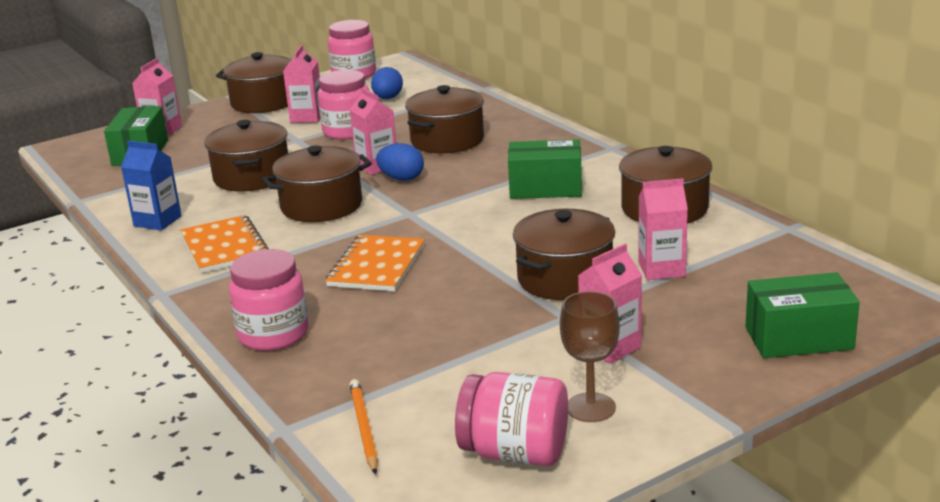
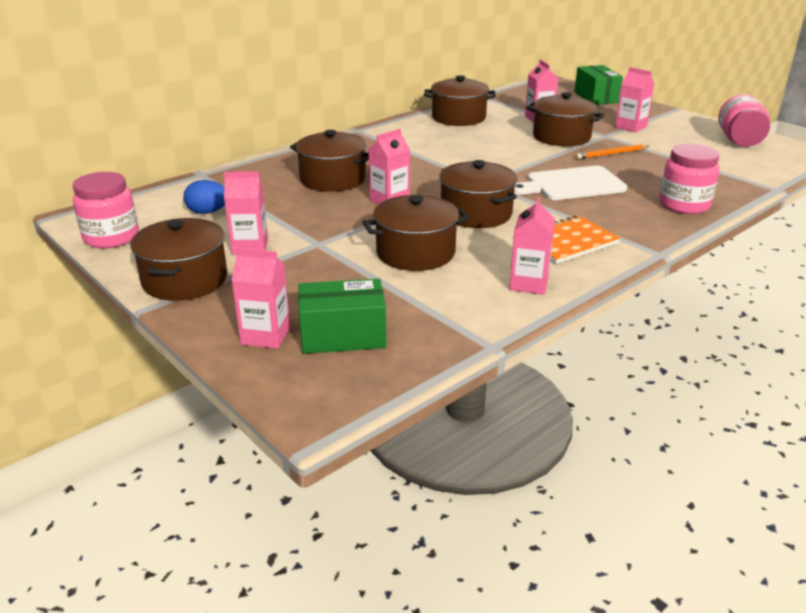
camera: 100 degrees left, 5 degrees up
(157, 221) = (528, 283): blue carton -> pink carton
(347, 131) = (300, 221): pink jar -> none
(363, 428) = (754, 171): orange pencil -> orange pencil (611, 154)
(377, 266) = (571, 184): orange notebook -> white cutting board
(401, 178) = (416, 189): blue egg -> none
(545, 188) = (430, 145): green box -> none
(590, 407) = (688, 129): brown goblet -> none

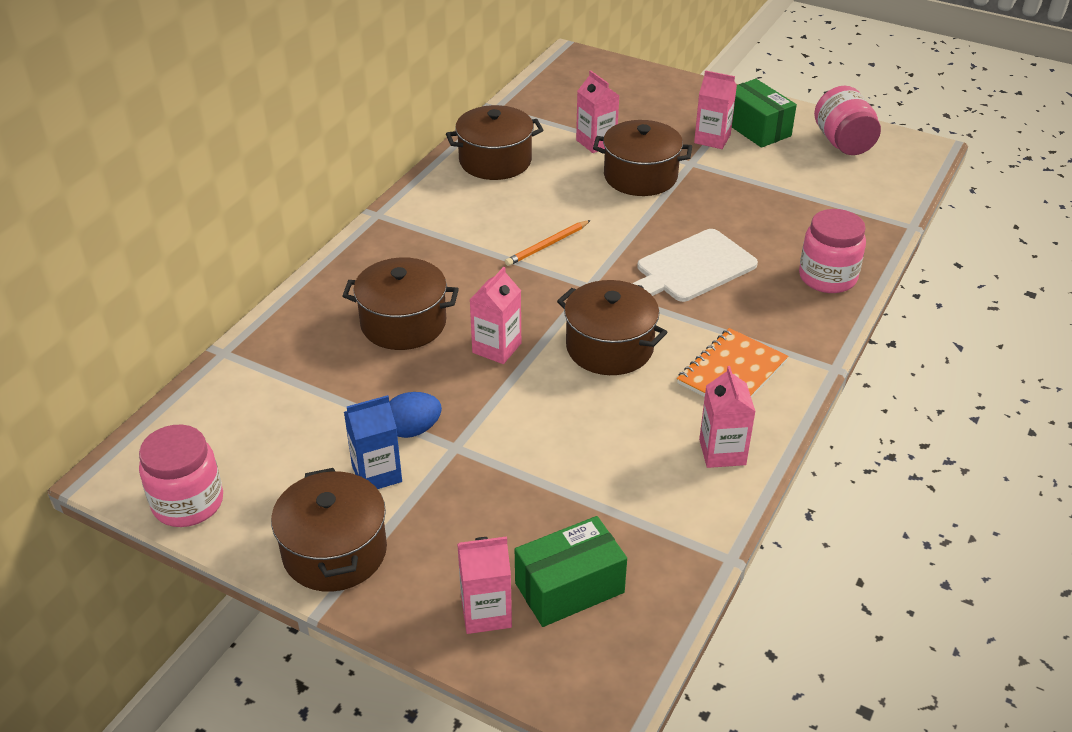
camera: 20 degrees left, 10 degrees up
(208, 212) = (282, 424): blue egg -> blue egg (413, 430)
(250, 247) = (377, 474): pink carton -> blue carton
(415, 253) = (576, 434): brown pot -> none
(596, 97) = (646, 83): green box -> green box (756, 128)
(611, 154) = (712, 199): orange pencil -> orange pencil (547, 245)

